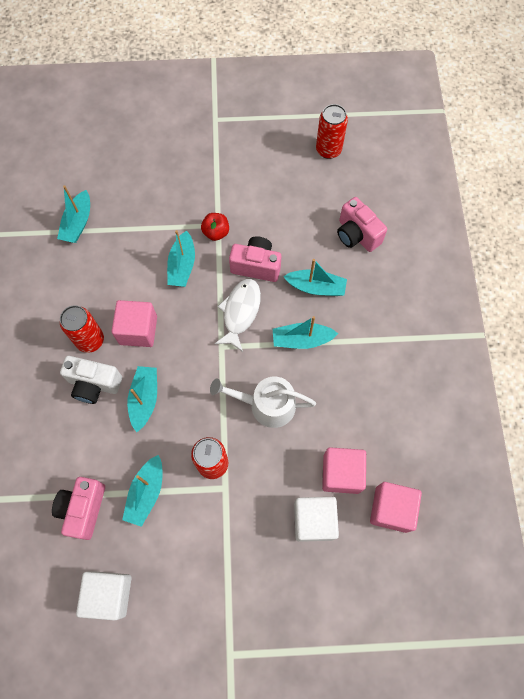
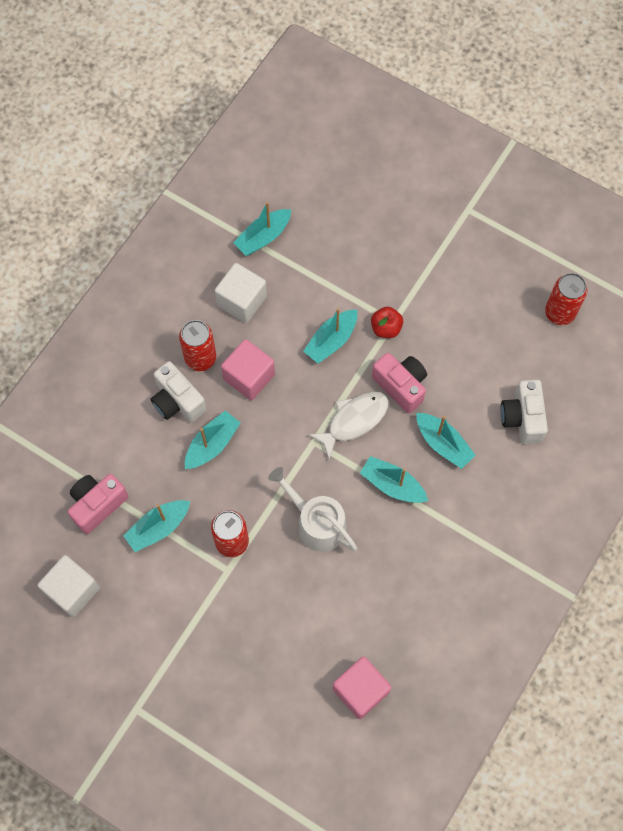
camera: 35 degrees right, 0 degrees up
(314, 520) = (285, 652): white cube -> white cube (242, 301)
(341, 473) = (339, 629): pink cube -> none
(357, 235) = (522, 418): pink camera -> white camera

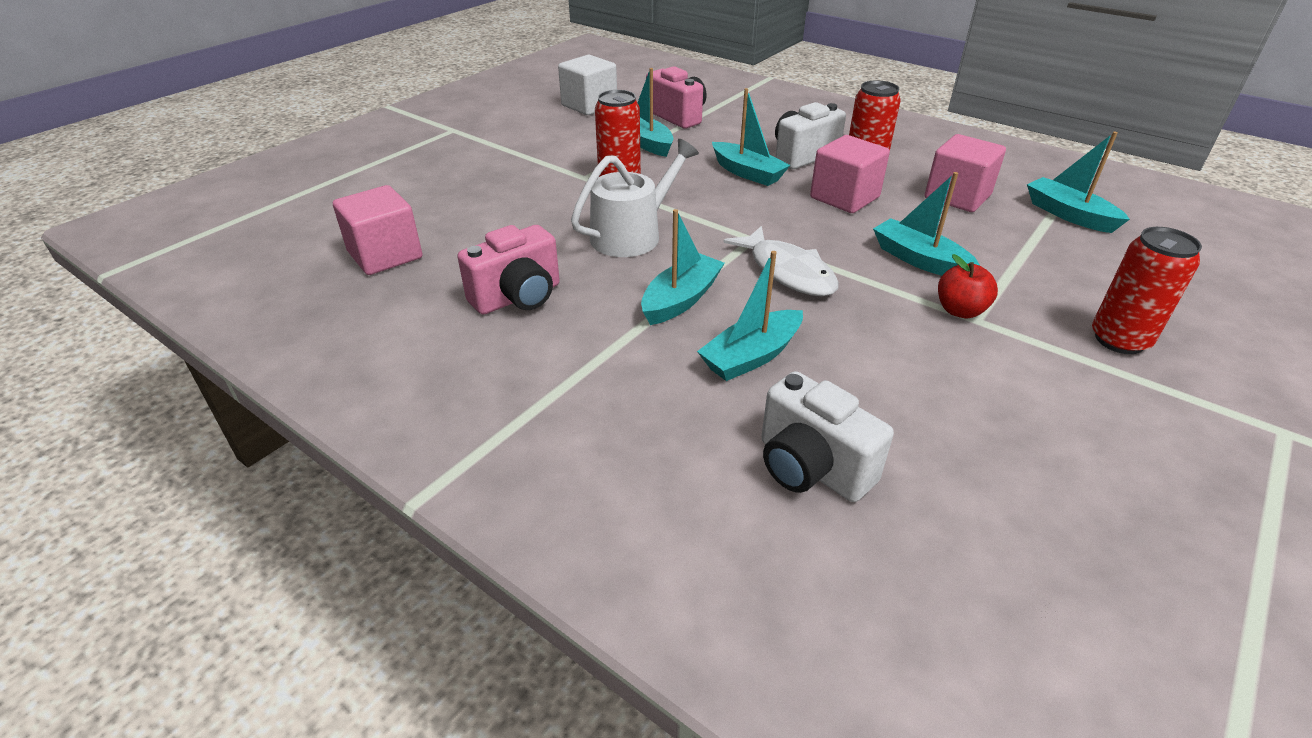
camera: 95 degrees right, 30 degrees down
(242, 301) = (957, 197): white cube -> pink cube
(401, 386) = (855, 319): pink camera -> pink camera (518, 297)
(522, 418) = (811, 467): white camera -> white camera turned 135 degrees counterclockwise
(560, 313) = (1100, 567): red can -> red can (1119, 340)

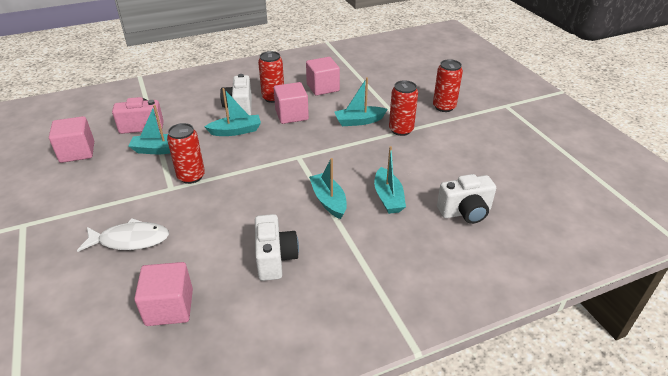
camera: 60 degrees left, 0 degrees up
(518, 297) = (275, 259): pink camera -> white camera
(589, 105) = (77, 152): white cube -> pink cube
(632, 235) = (254, 194): white watering can -> none
(788, 272) = (335, 159): white fish -> white fish (130, 240)
(960, 311) = (401, 130): red apple -> red can
(1068, 215) = (362, 72): turquoise boat -> none

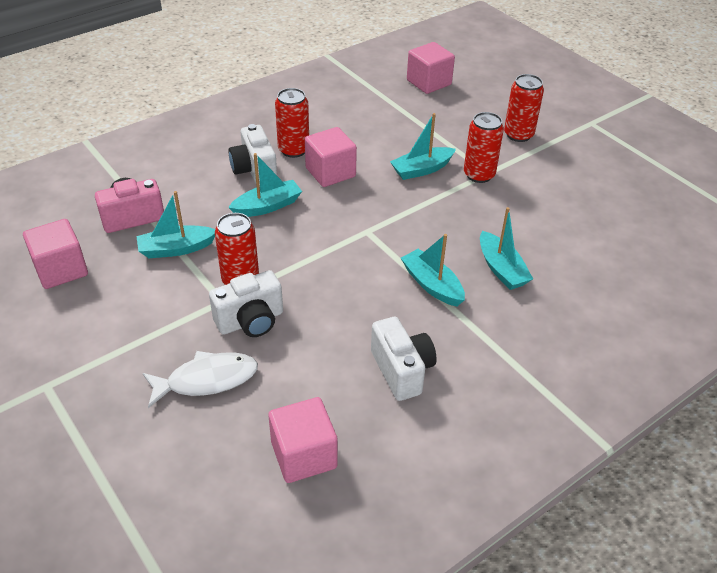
camera: 15 degrees left, 5 degrees up
(323, 87) = (353, 126): pink cube -> pink cube (429, 82)
(465, 212) = (597, 273): white camera -> white camera (251, 321)

